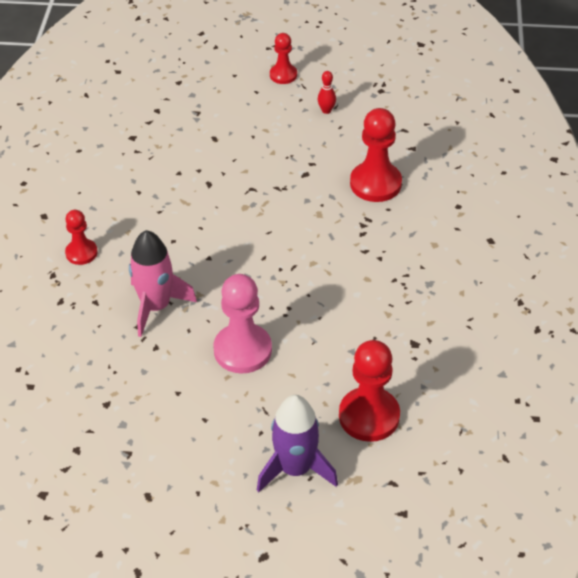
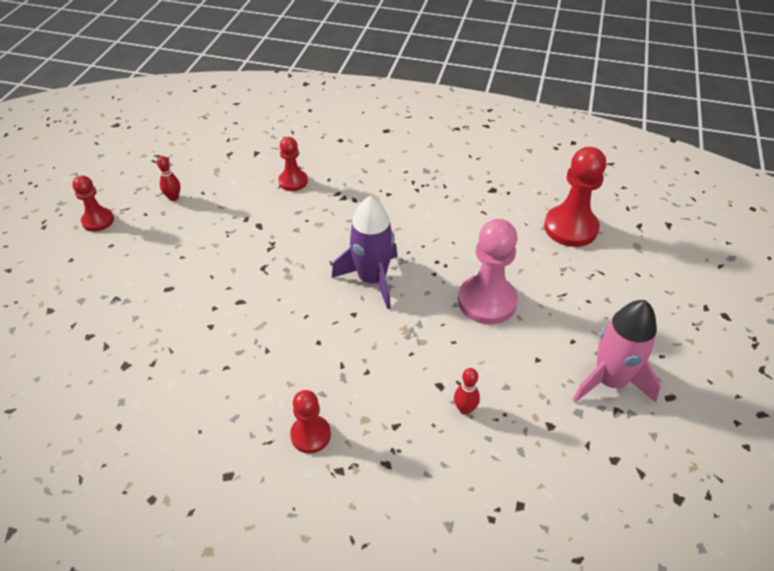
camera: 80 degrees left, 0 degrees up
(116, 344) = (465, 409): none -> red bowling pin
(156, 306) = (415, 367): pink rocket -> pink rocket (609, 381)
(295, 468) = (629, 282): purple rocket -> purple rocket (372, 279)
(375, 184) = (293, 181): red pawn -> red pawn, size x0.58

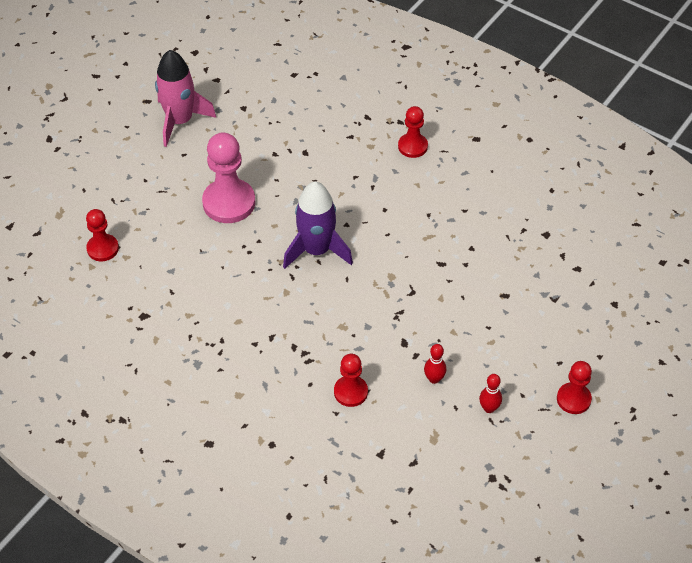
camera: 160 degrees left, 5 degrees up
(465, 409) = (296, 132): red bowling pin -> red bowling pin (434, 379)
(570, 228) = (102, 248): red pawn -> red pawn, size x0.58

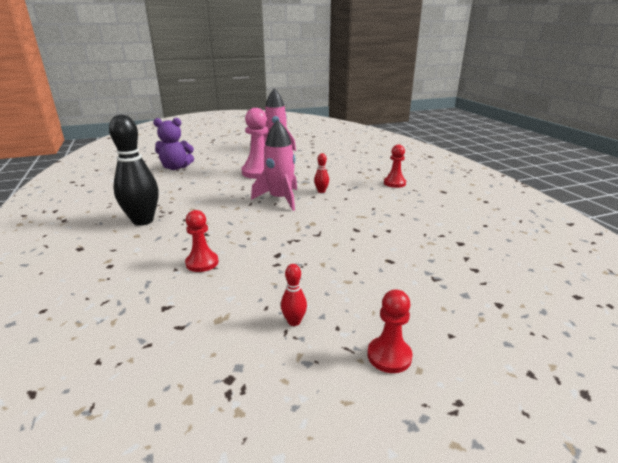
camera: 35 degrees right, 25 degrees down
(102, 248) = (176, 167): red pawn -> purple teddy bear
(214, 371) = (143, 221): none -> black bowling pin
(317, 250) = (280, 199): purple rocket -> pink rocket
(434, 379) = (272, 282): red bowling pin -> red bowling pin (321, 191)

